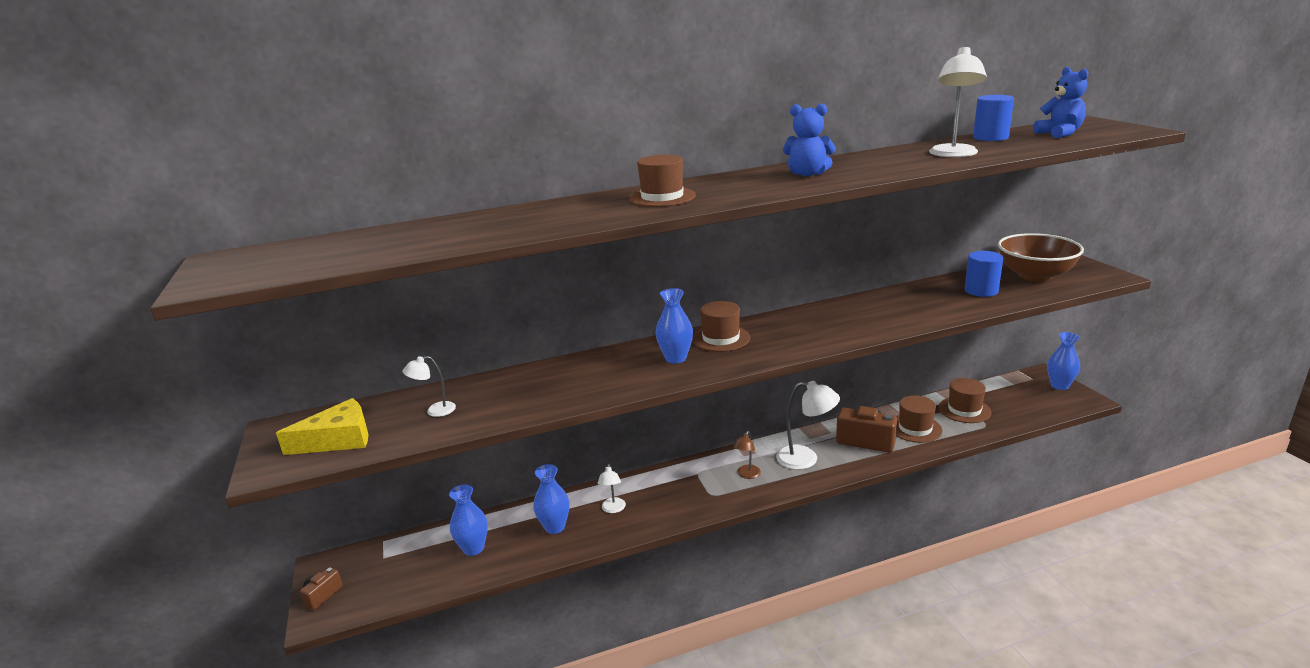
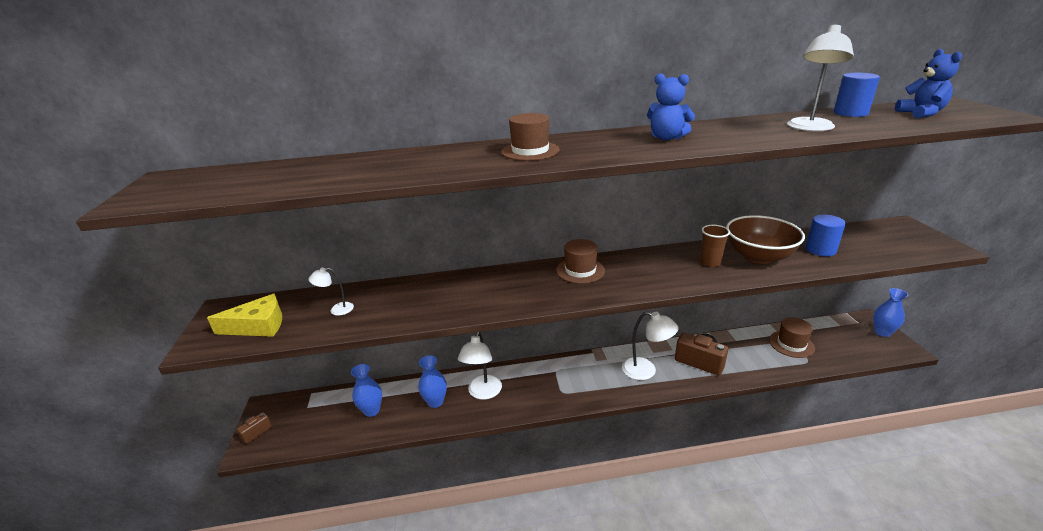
camera: 10 degrees right, 5 degrees up
(613, 509) = (483, 393): white lamp -> white lamp, size x1.79
(675, 358) = (537, 285): blue vase -> none
(747, 475) = (594, 378): brown lamp -> none
(866, 315) = (710, 262): none -> brown cup
(915, 428) = (744, 355): brown hat -> none
(1035, 276) = (874, 240): brown bowl -> brown bowl (758, 256)

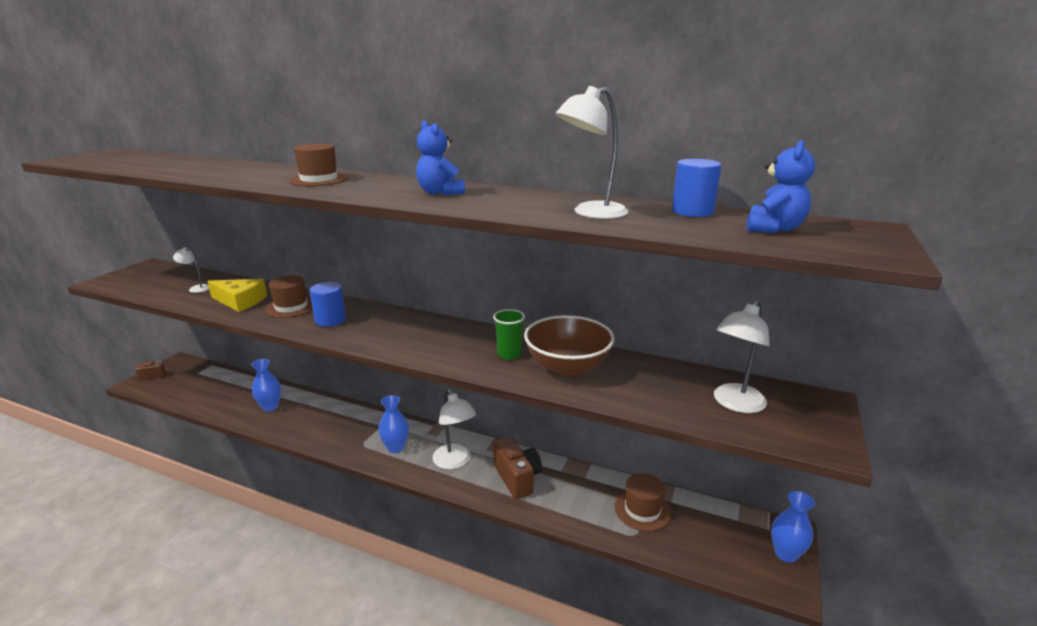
camera: 30 degrees right, 5 degrees down
(258, 326) = (144, 282): yellow cheese -> yellow cheese (240, 301)
(371, 410) = (226, 393): blue vase -> blue vase (396, 448)
(483, 393) = (308, 416): white lamp -> white lamp (734, 404)
(580, 270) = (390, 320): brown hat -> brown hat (291, 307)
(710, 262) = (509, 354): brown cup -> green cup
(820, 250) = (650, 385): blue cylinder -> blue cylinder (330, 320)

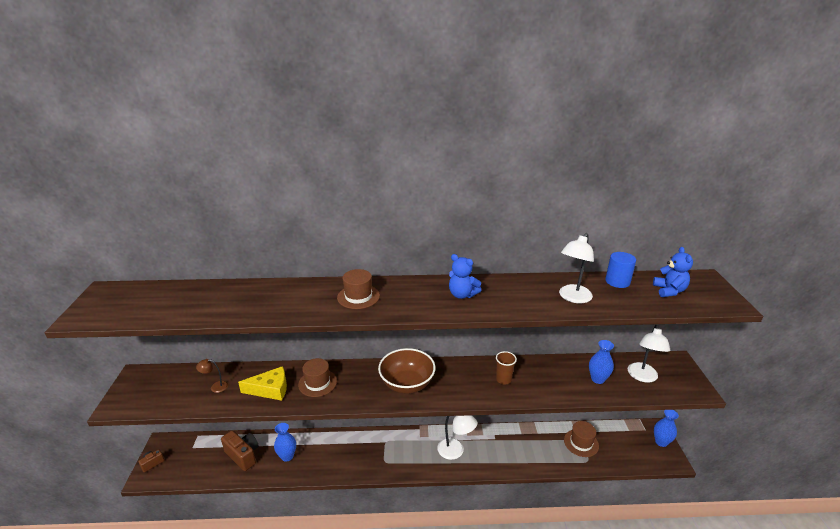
camera: 25 degrees left, 5 degrees up
(196, 288) = (215, 387): white lamp -> brown lamp
(330, 320) = (361, 386): blue cylinder -> none
(396, 448) = (409, 455): blue vase -> blue vase (597, 379)
(509, 354) = (503, 379): green cup -> brown cup
(517, 478) = (501, 449): brown camera -> brown camera (243, 456)
(567, 367) = (543, 378): brown bowl -> brown bowl (407, 384)

